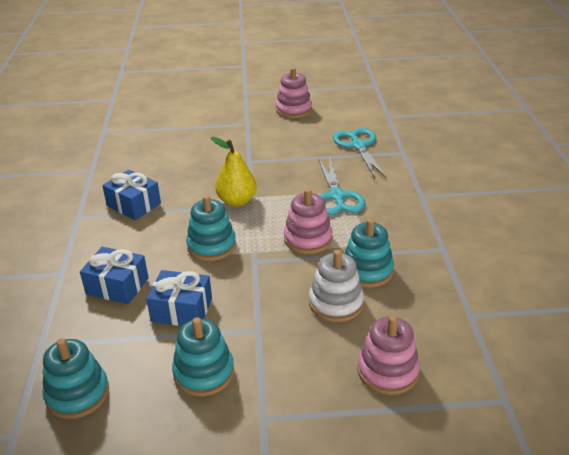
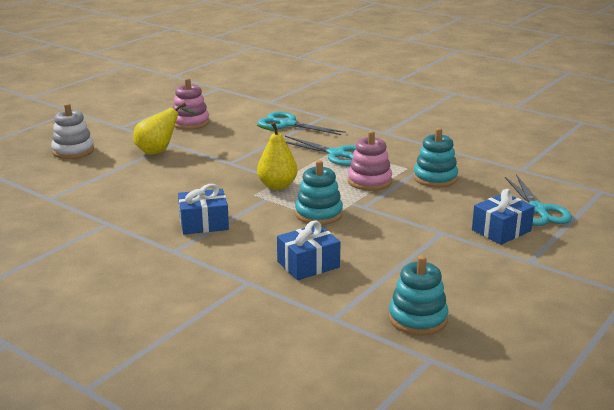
camera: 50 degrees left, 10 degrees down
(182, 310) = (379, 250): blue gift -> blue gift (501, 230)
(204, 373) = (460, 265): turquoise stacking toy -> none
(227, 126) = (159, 151): none -> yellow pear
(336, 303) = (453, 199): white stacking toy -> white stacking toy (73, 151)
(387, 371) = (537, 210): pink stacking toy -> turquoise scissors

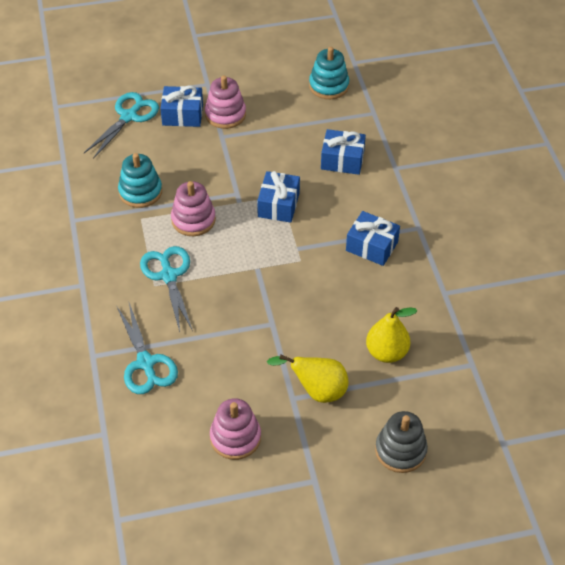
camera: 140 degrees left, 25 degrees up
(73, 151) = (400, 450): white stacking toy -> grey stacking toy
(277, 186) = (270, 260): yellow pear -> yellow pear (386, 352)
(318, 214) = (278, 205): turquoise stacking toy -> blue gift
(468, 247) = (225, 114): none -> pink stacking toy

